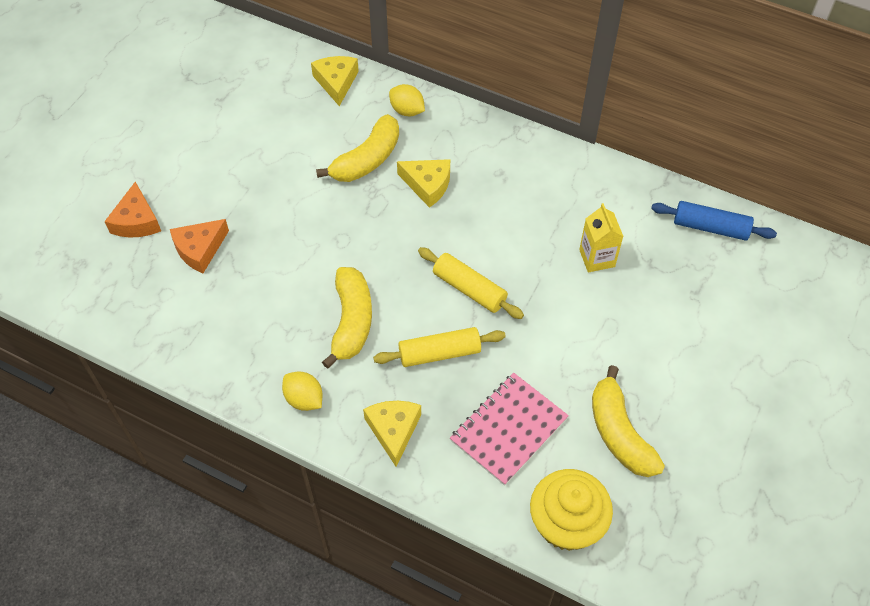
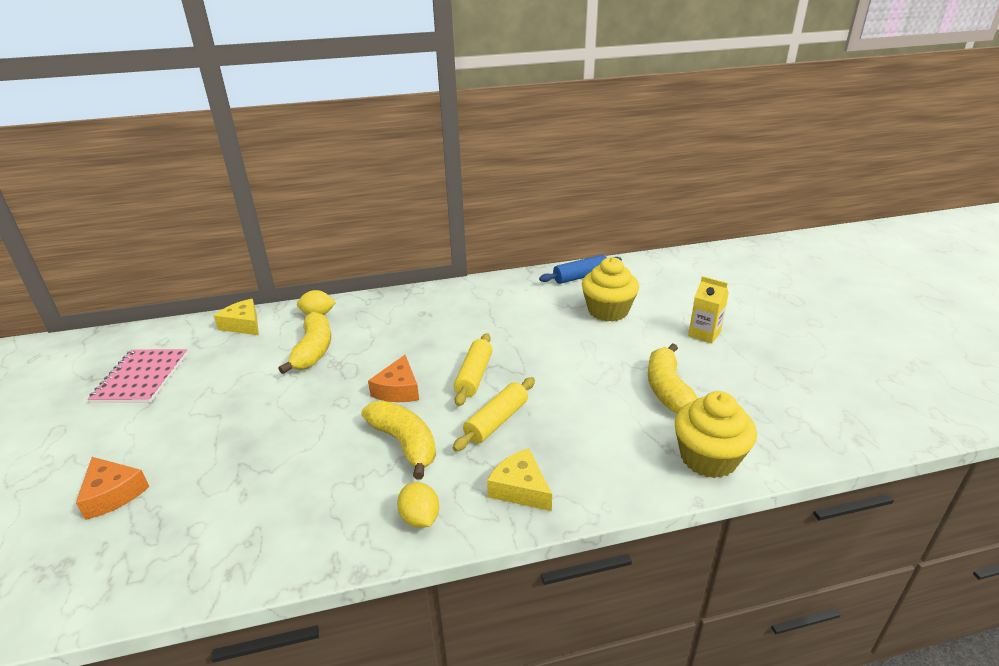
camera: 40 degrees left, 25 degrees down
(199, 249) = (206, 477): orange cheese -> orange cheese (398, 389)
(304, 399) = (420, 518): yellow lemon -> yellow lemon turned 60 degrees clockwise
(427, 185) = (377, 341): yellow cheese -> none
(469, 289) = (474, 376): yellow rolling pin -> yellow rolling pin turned 75 degrees counterclockwise
(508, 429) = (600, 432): pink notebook -> pink notebook (142, 378)
(597, 258) = (536, 319): yellow carton -> yellow carton (704, 334)
(619, 433) = (667, 390): yellow banana -> yellow banana turned 60 degrees clockwise
(681, 297) = (608, 311): none -> yellow cupcake

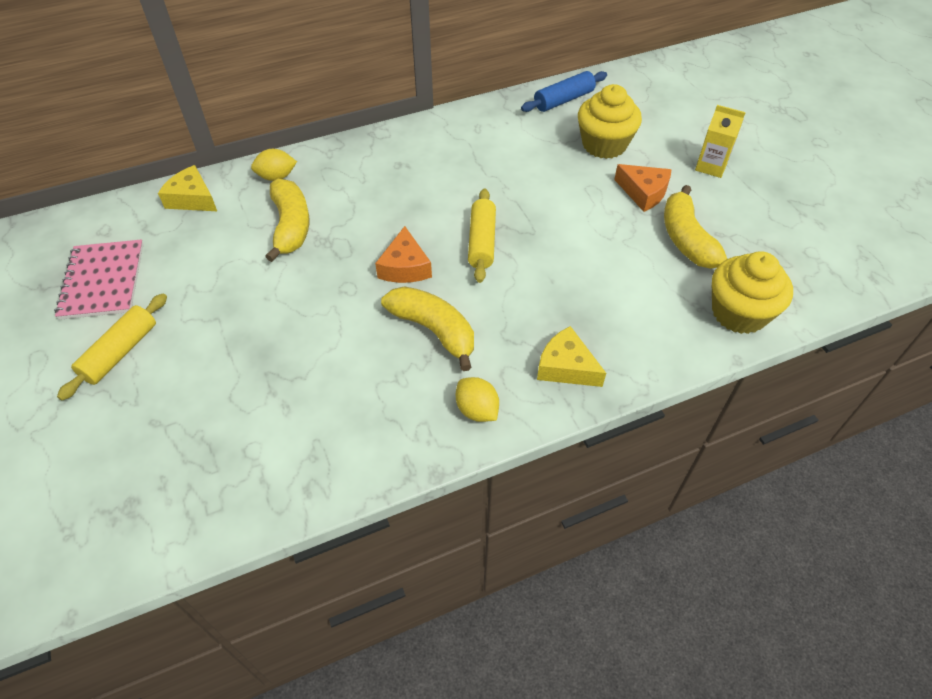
camera: 10 degrees left, 20 degrees up
(113, 494) = (143, 423): orange cheese -> orange cheese (643, 193)
(496, 421) = (521, 294): yellow rolling pin -> yellow rolling pin (120, 352)

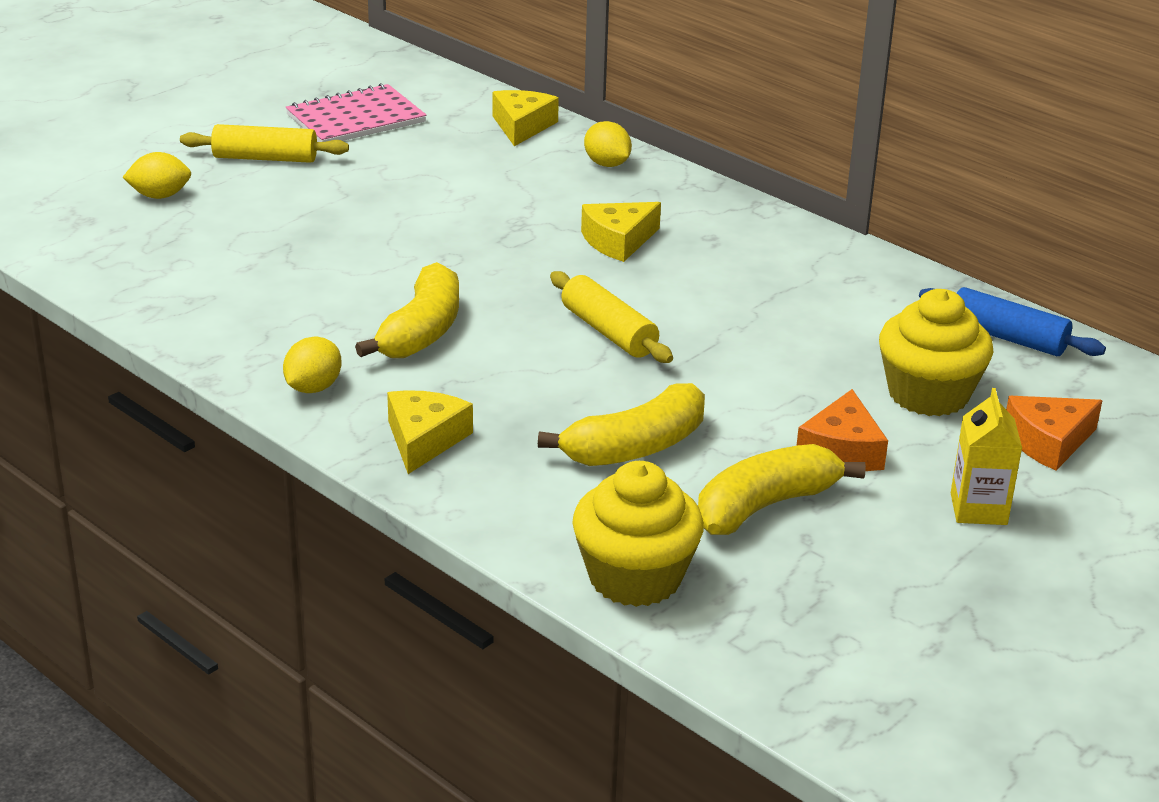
camera: 65 degrees right, 20 degrees down
(128, 439) = (160, 196): none -> yellow lemon
(291, 226) = (527, 196): yellow banana -> yellow banana (636, 447)
(377, 203) = (618, 241): none -> yellow cheese
(405, 267) = (516, 287): orange cheese -> orange cheese (1048, 442)
(481, 242) = (609, 332): yellow rolling pin -> yellow rolling pin turned 75 degrees clockwise

